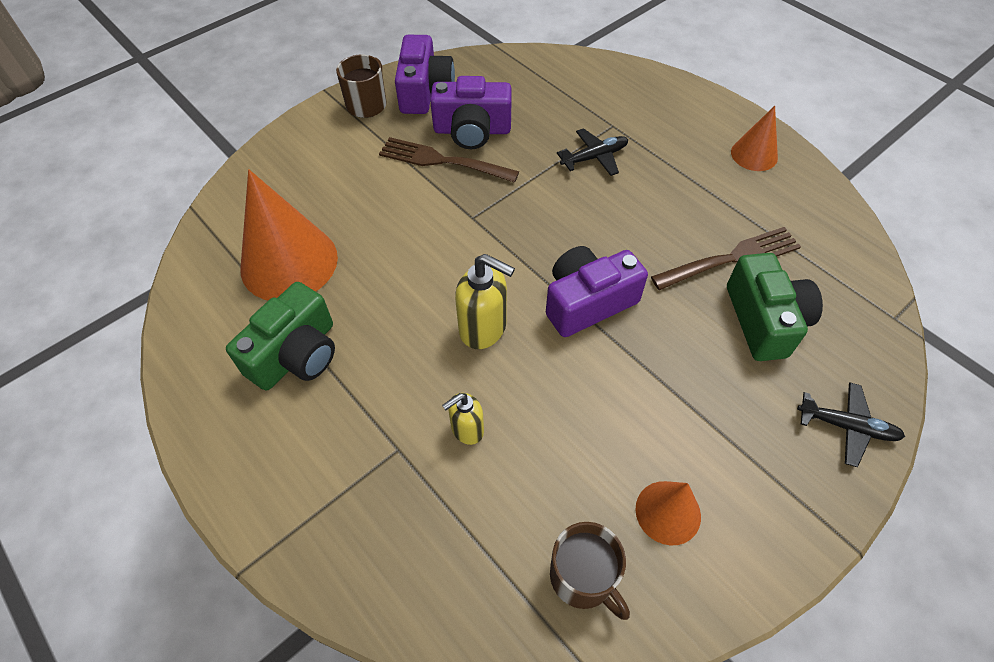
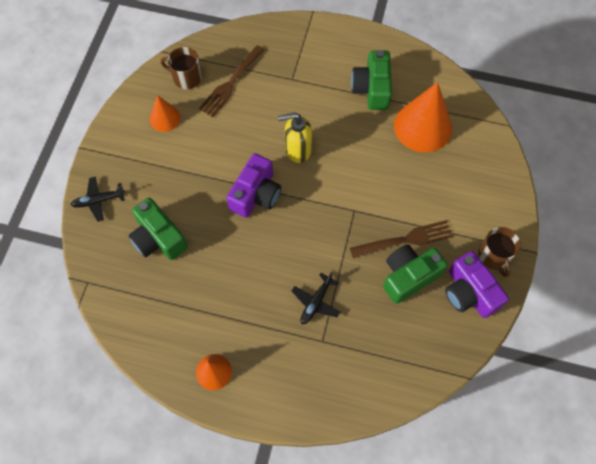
camera: 145 degrees right, 10 degrees up
(466, 429) = (269, 102): yellow soap dispenser -> none
(472, 130) = (409, 276): purple camera -> green camera
(730, 259) = (193, 269): brown fork -> brown fork (231, 83)

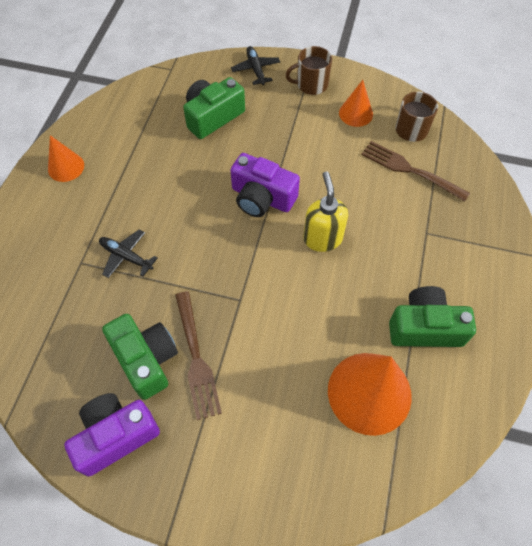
camera: 90 degrees right, 5 degrees down
(494, 256) = (164, 476): brown mug -> brown mug (311, 84)

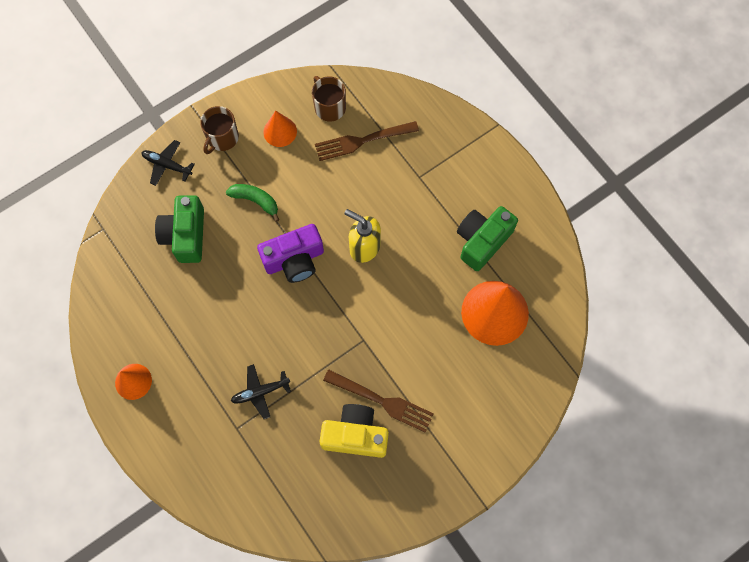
camera: 50 degrees left, 10 degrees up
(116, 436) = (393, 492): purple camera -> none
(146, 359) = (355, 435): green camera -> yellow camera
(284, 138) = (256, 201): none -> green banana

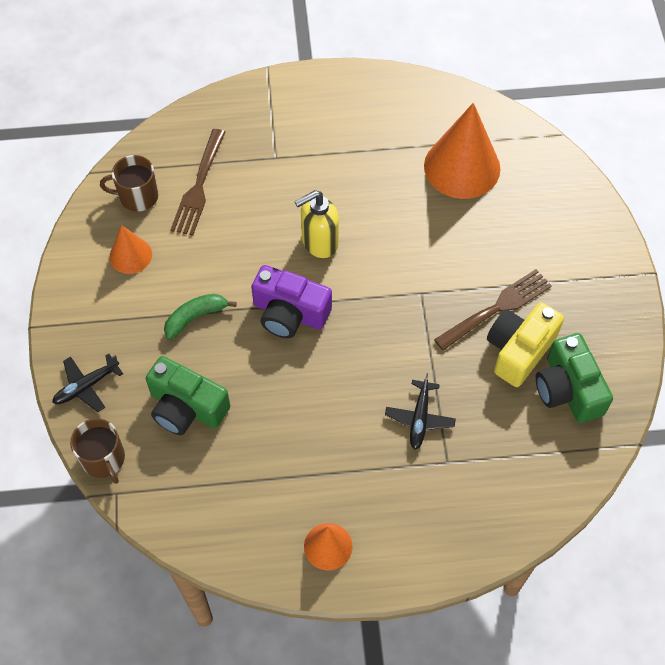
camera: 60 degrees left, 10 degrees down
(222, 138) = (96, 314): brown mug -> brown mug (104, 459)
(294, 260) = (289, 313): purple camera -> purple camera turned 105 degrees clockwise
(482, 241) = (381, 140): green camera -> green camera (568, 389)

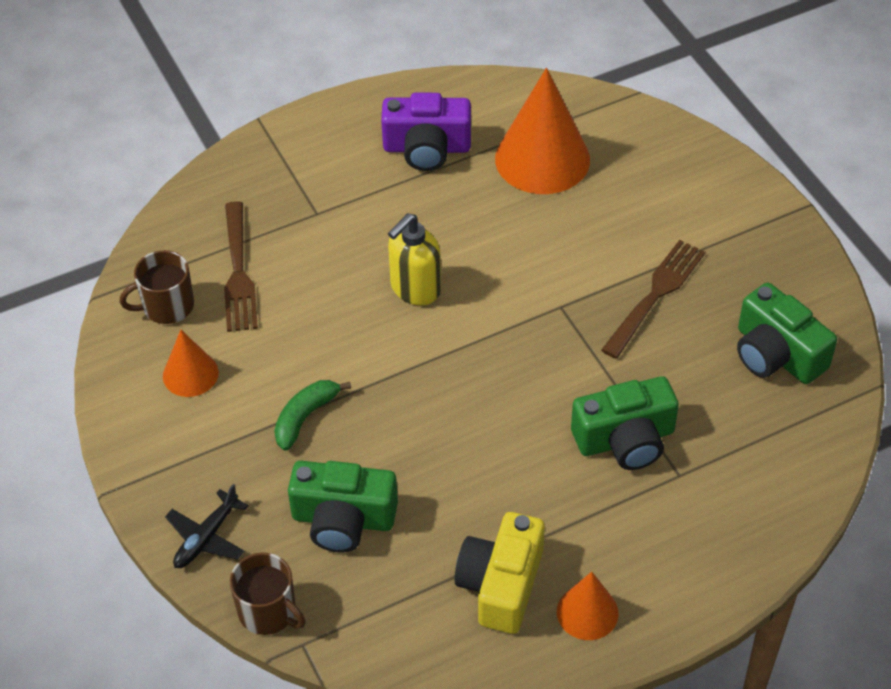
camera: 20 degrees left, 10 degrees down
(289, 313) = (417, 376): purple camera -> purple camera (427, 148)
(419, 418) = (625, 439): black plane -> green camera
(519, 350) = (702, 331): yellow camera -> yellow camera (501, 584)

